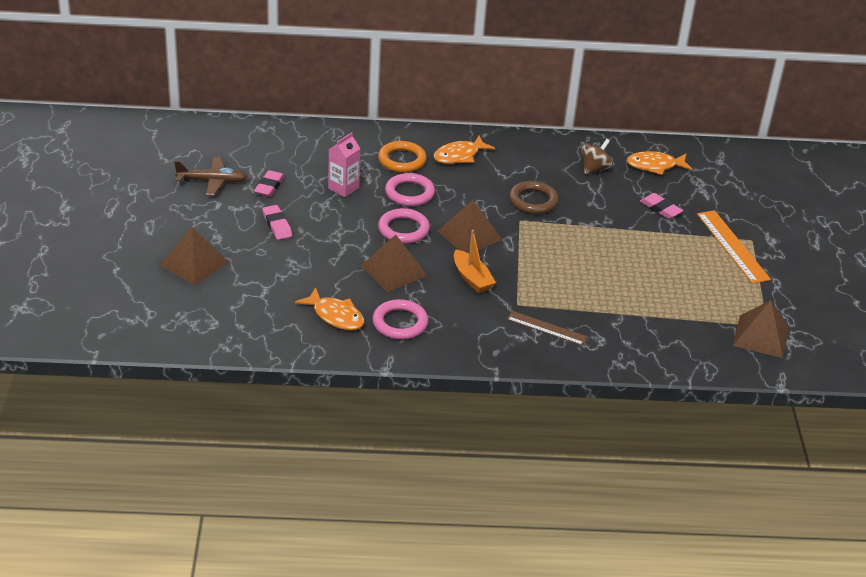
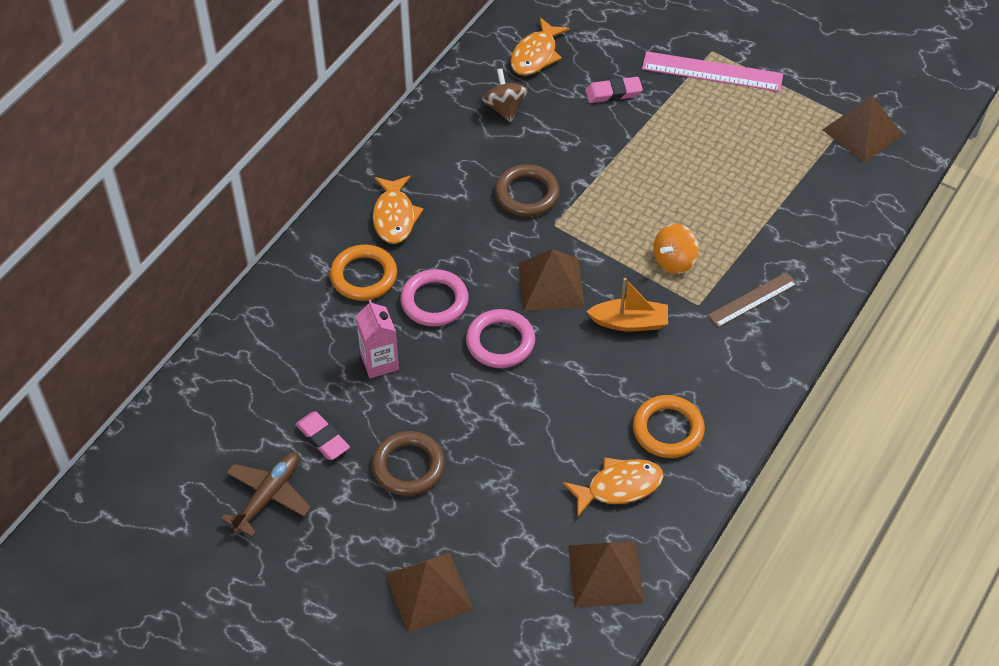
camera: 55 degrees left, 15 degrees up
(277, 225) = (408, 466): pink eraser -> brown ring
(393, 270) = (570, 389): brown pyramid -> brown pyramid (605, 574)
(400, 323) = (668, 429): pink ring -> orange ring
(543, 281) = (674, 261): none -> orange spinning top
(732, 246) = (712, 72): orange ruler -> pink ruler

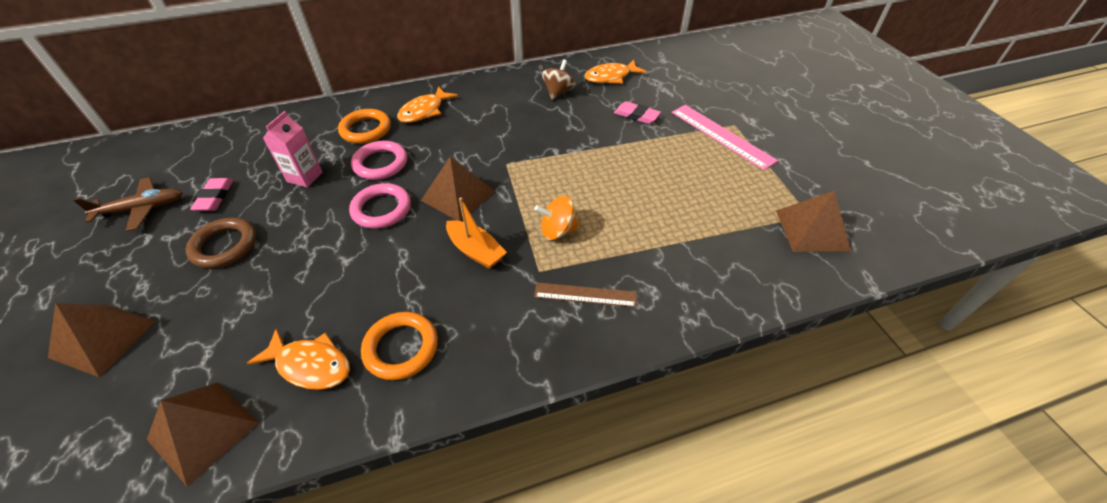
camera: 40 degrees right, 5 degrees down
(527, 194) = (512, 139): brown ring -> none

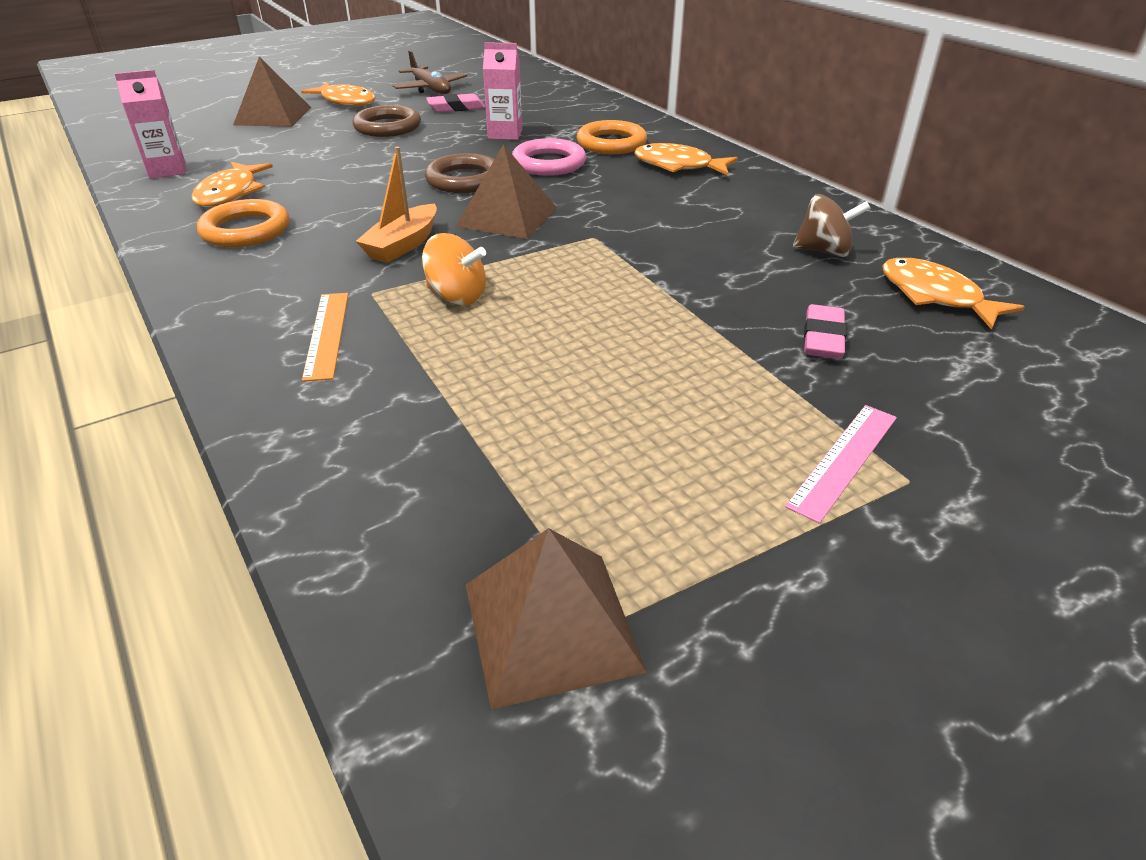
camera: 75 degrees right, 10 degrees down
(116, 274) = (346, 101): none -> orange fish
(203, 431) = (167, 170): brown pyramid -> pink carton
(381, 209) = (464, 180): pink ring -> brown ring
(557, 231) = (457, 296): orange spinning top -> orange spinning top turned 135 degrees clockwise
(585, 295) = (327, 334): brown ruler -> orange ruler
(721, 136) = (844, 460): pink ruler -> pink ruler, size x0.65

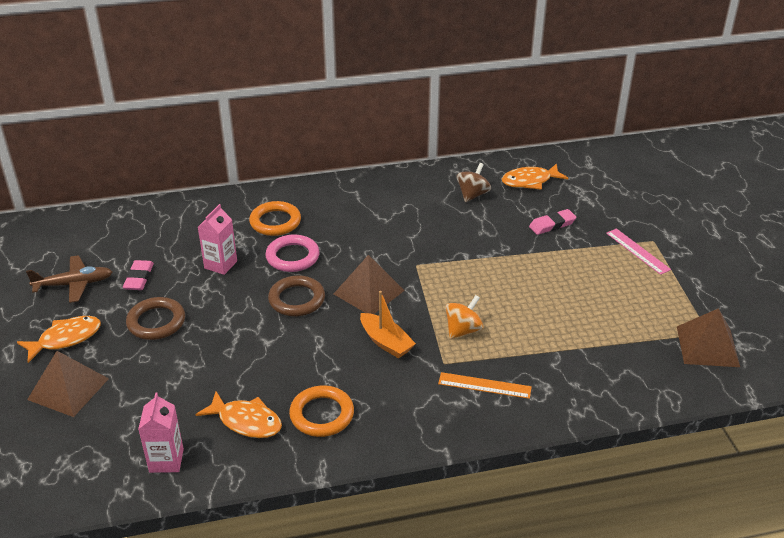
camera: 70 degrees left, 0 degrees up
(678, 166) = (333, 206): orange fish -> none
(822, 338) = (552, 225): pink eraser -> pink eraser turned 60 degrees counterclockwise

